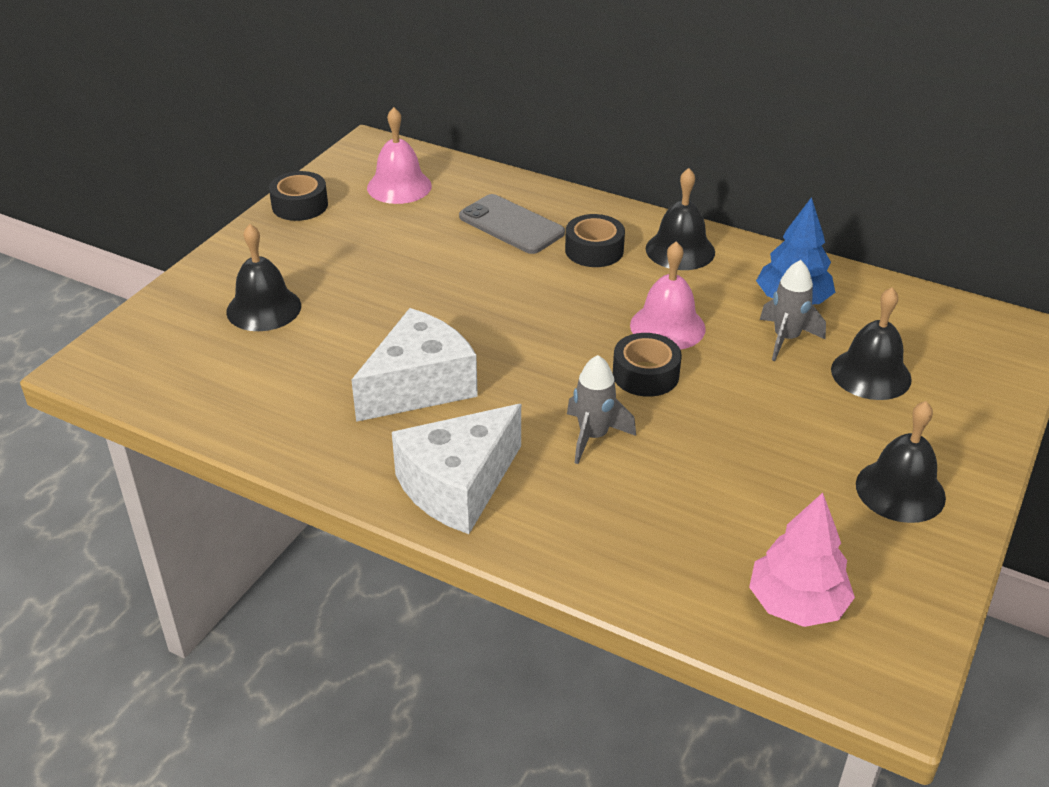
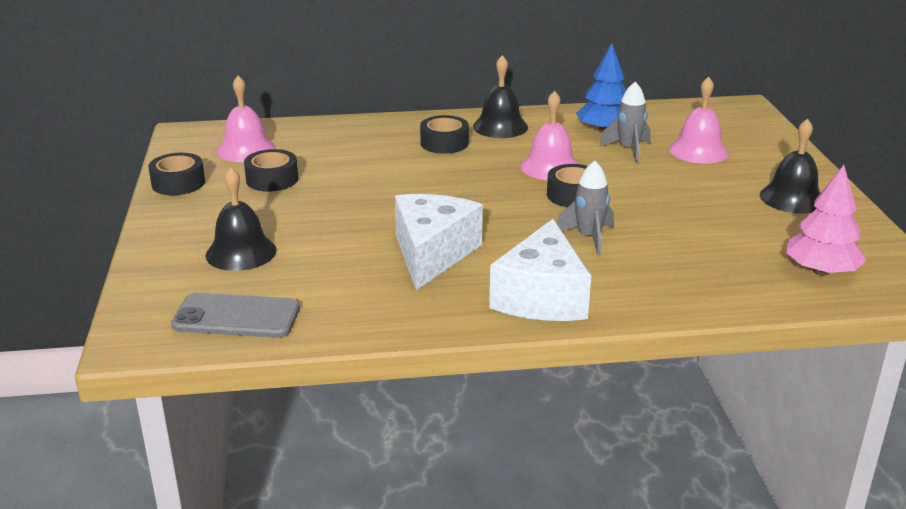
camera: 35 degrees left, 10 degrees down
(381, 233) = (272, 179): none -> black tape
(511, 225) = (366, 147): grey phone -> grey phone (236, 317)
(871, 374) = (698, 151): black bell -> pink bell

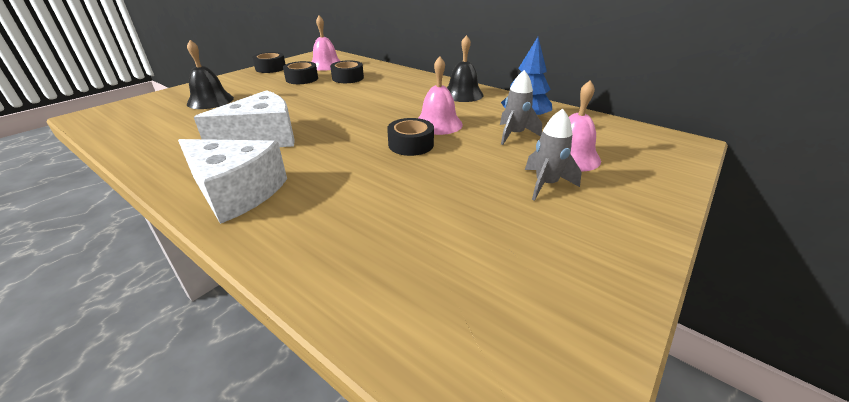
camera: 45 degrees right, 5 degrees up
(236, 317) = (132, 124): grey phone -> none
(444, 143) = (412, 91): black tape -> black tape (348, 78)
(542, 297) = (237, 192): white cheese -> white cheese turned 120 degrees counterclockwise
(588, 238) = (354, 173): grey rocket -> grey rocket (545, 184)
(792, 198) = (583, 231): black bell -> none
(820, 271) = (461, 318): pink tree -> none

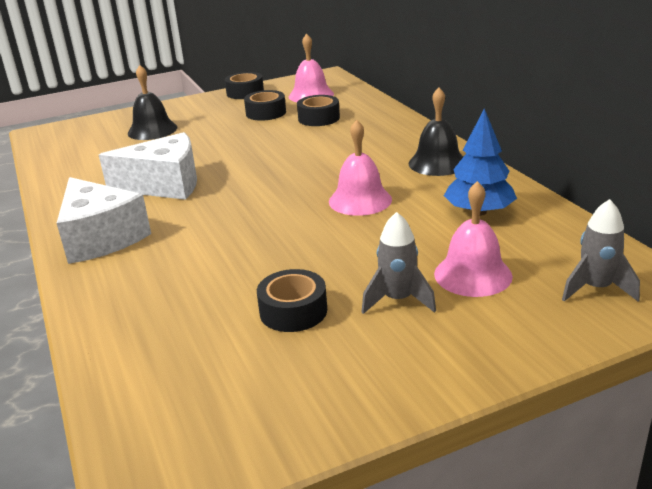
camera: 30 degrees right, 5 degrees down
(411, 144) = (302, 221): black tape -> black tape (293, 311)
(514, 135) = (436, 232): grey rocket -> grey rocket (596, 288)

